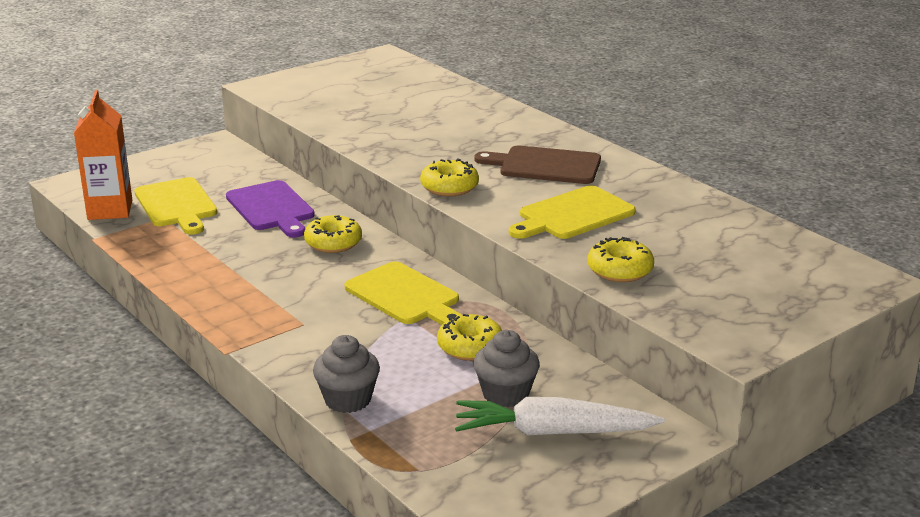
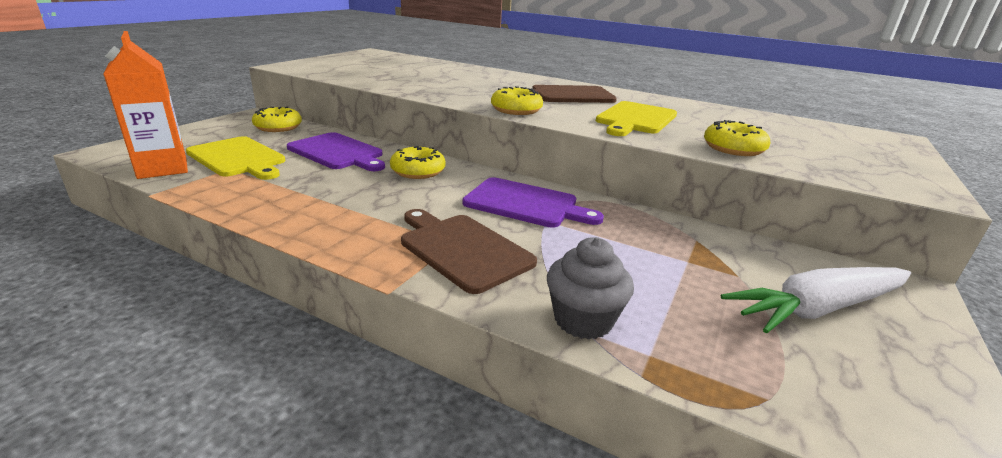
camera: 25 degrees left, 0 degrees up
(307, 330) = (462, 249): none -> brown cutting board
(405, 296) = (525, 204): yellow cutting board -> purple cutting board
(470, 347) = (634, 238): yellow donut -> yellow donut (278, 127)
(505, 394) = (723, 278): grey cupcake -> none

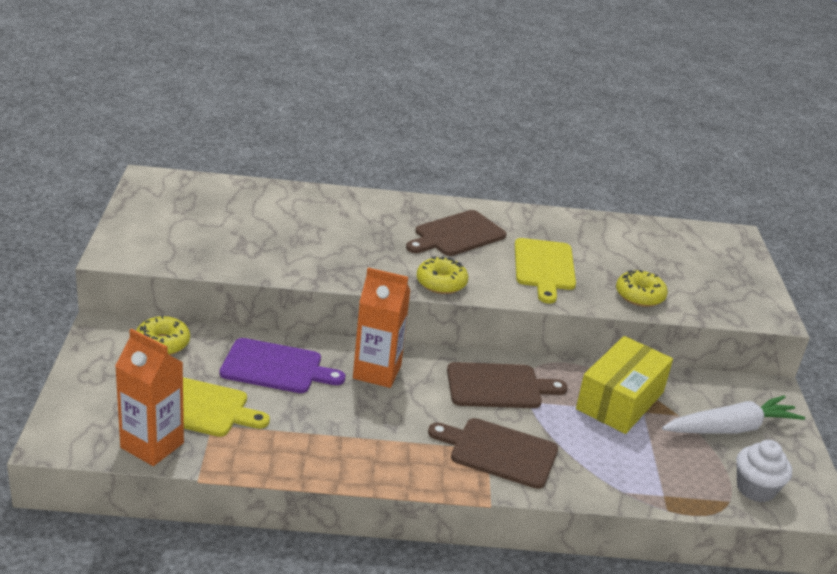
camera: 30 degrees left, 5 degrees up
(418, 171) = (377, 372): yellow donut -> orange carton
(525, 204) = (498, 386): purple cutting board -> brown cutting board
(583, 320) = (616, 484): grey cupcake -> none
(663, 245) = (620, 401): none -> yellow box
(818, 309) = (731, 428): white carrot -> white carrot turned 150 degrees counterclockwise
(830, 396) = (755, 489): none -> white cupcake

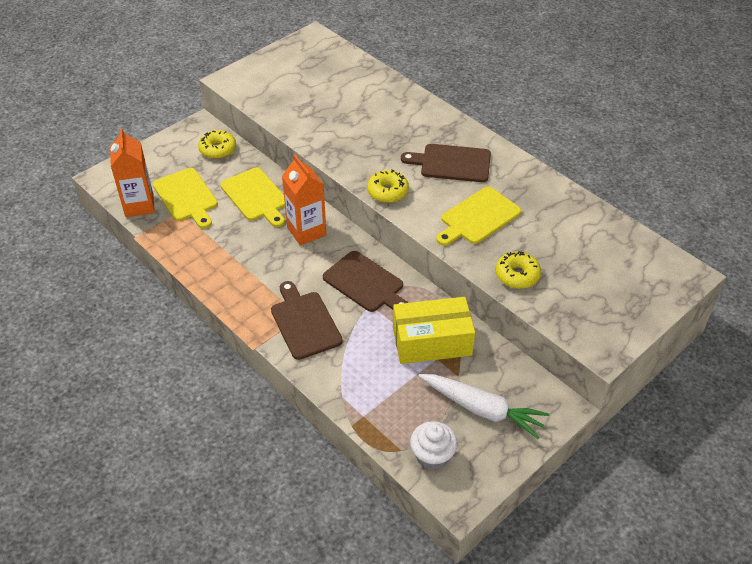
camera: 50 degrees right, 15 degrees up
(276, 367) = (255, 196): purple cutting board -> yellow cutting board

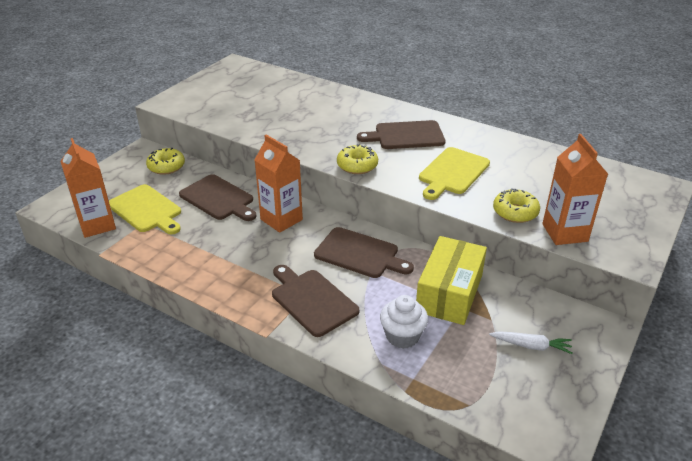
camera: 15 degrees left, 10 degrees down
(255, 196) = (218, 199): yellow cutting board -> brown cutting board
(432, 341) = (449, 293): yellow box -> yellow box turned 45 degrees counterclockwise
(432, 456) = (505, 404): white cupcake -> white cupcake (402, 336)
(482, 409) = (531, 346): white carrot -> white carrot, size x0.56
(553, 307) = (564, 233): none -> orange carton

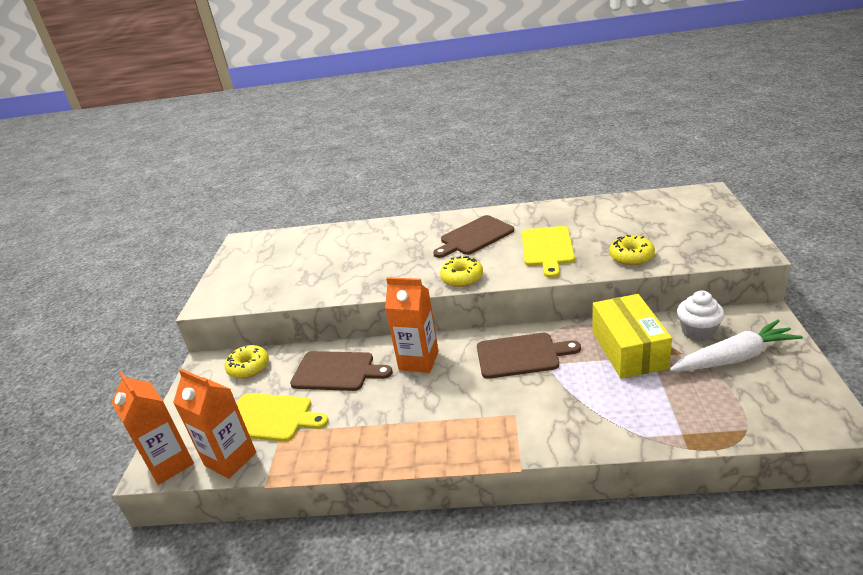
camera: 25 degrees left, 5 degrees down
(312, 300) = (525, 416): brown cutting board -> none
(402, 336) = (633, 404): white cupcake -> white cupcake (698, 332)
(531, 346) = (734, 357): white carrot -> white carrot, size x1.80
(564, 233) = (684, 255): orange carton -> orange carton (170, 464)

